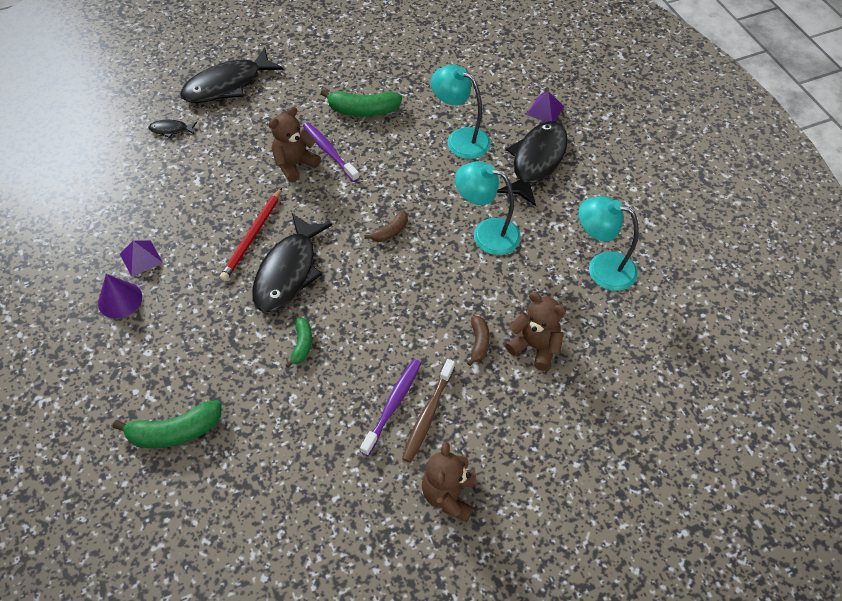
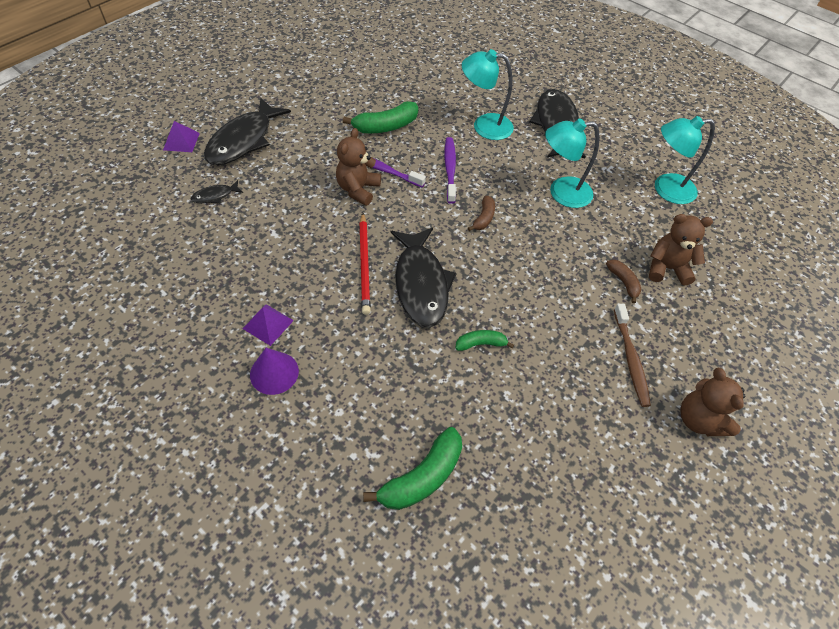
camera: 30 degrees left, 0 degrees up
(302, 345) = (481, 344): green banana -> green banana turned 75 degrees counterclockwise
(393, 405) = (596, 363): purple toothbrush -> purple toothbrush (450, 169)
(545, 110) = (532, 85): purple pyramid -> purple pyramid (181, 141)

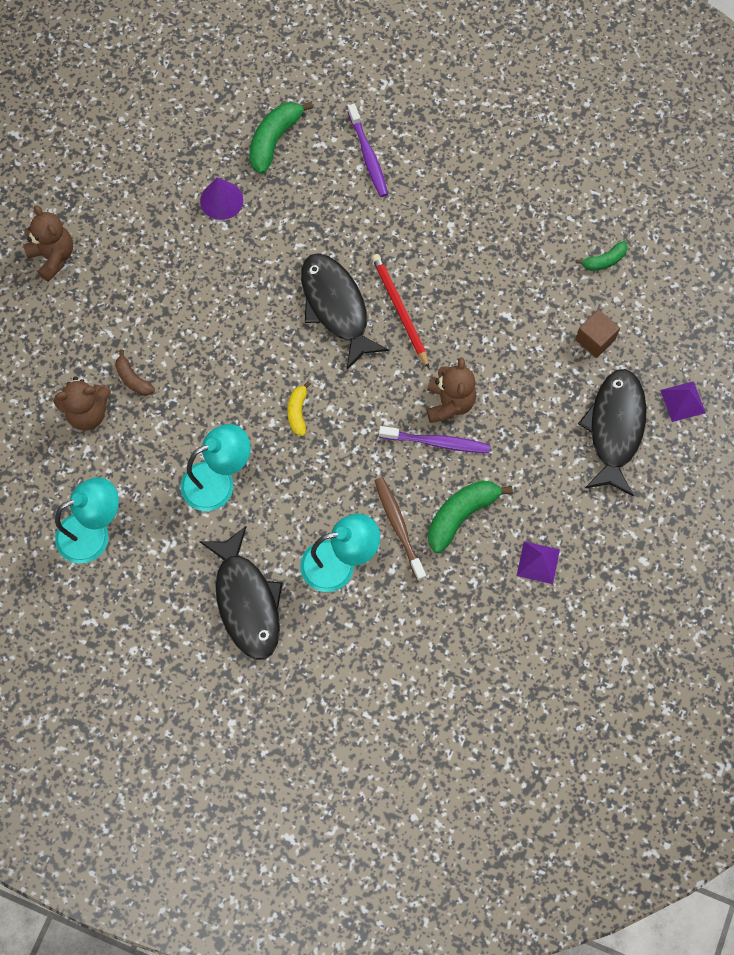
camera: 165 degrees right, 15 degrees up
(215, 196) = (595, 339): black fish -> brown cube
(268, 324) = (458, 220): purple pyramid -> purple pyramid (538, 562)
(274, 372) = (429, 180): purple cone -> purple cone (221, 200)
(450, 169) = (358, 472): purple toothbrush -> purple toothbrush (368, 156)
(481, 344) = (260, 264): green banana -> green banana (604, 261)
(483, 218) = (298, 412): brown banana -> yellow banana
(630, 359) = (118, 295): brown toothbrush -> brown toothbrush (398, 527)

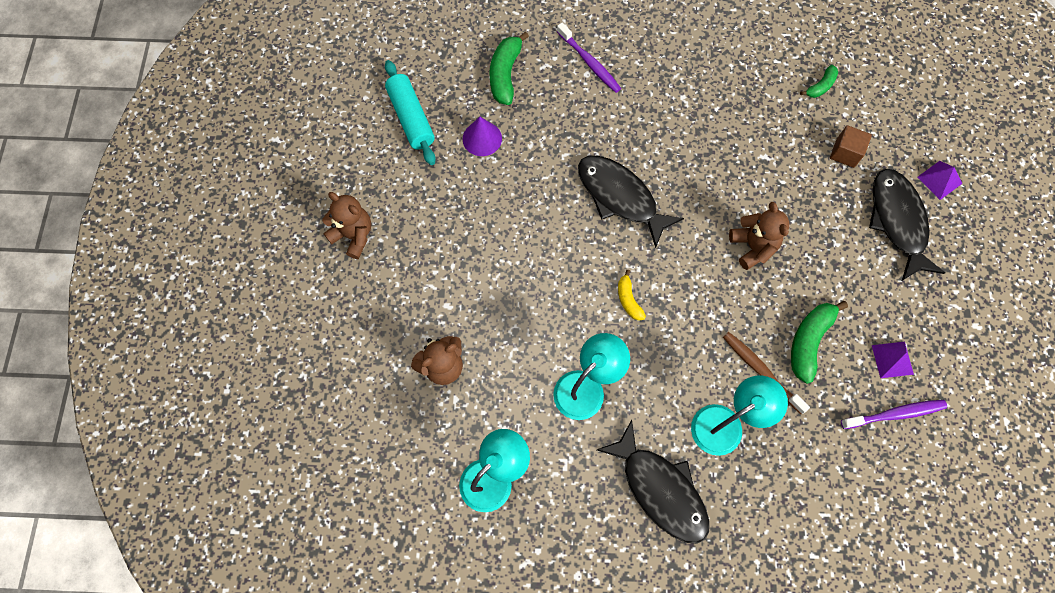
camera: 20 degrees left, 0 degrees up
(133, 379) = (470, 320): brown banana -> none
(158, 155) = (411, 118): none -> turquoise rolling pin
(400, 311) = (675, 182): red pencil -> none
(437, 442) = (758, 284): purple toothbrush -> purple toothbrush (895, 414)

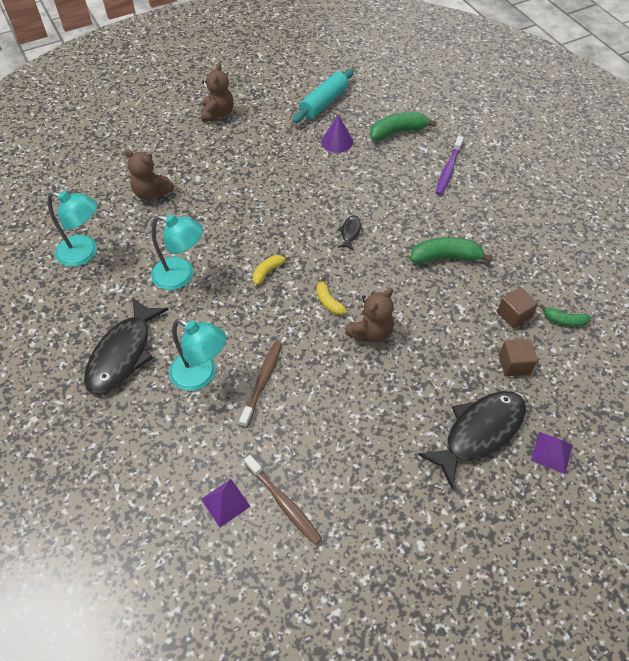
camera: 60 degrees right, 15 degrees down
(620, 197) = (350, 232): black fish -> black fish, size x0.44
(697, 264) = (328, 302): none -> yellow banana
(794, 120) = (513, 315): none -> brown cube
(809, 341) = (311, 406): green banana -> green banana (445, 257)
(892, 359) = (336, 480): purple pyramid -> purple pyramid (225, 502)
(895, 414) = (284, 503): purple toothbrush -> brown toothbrush

